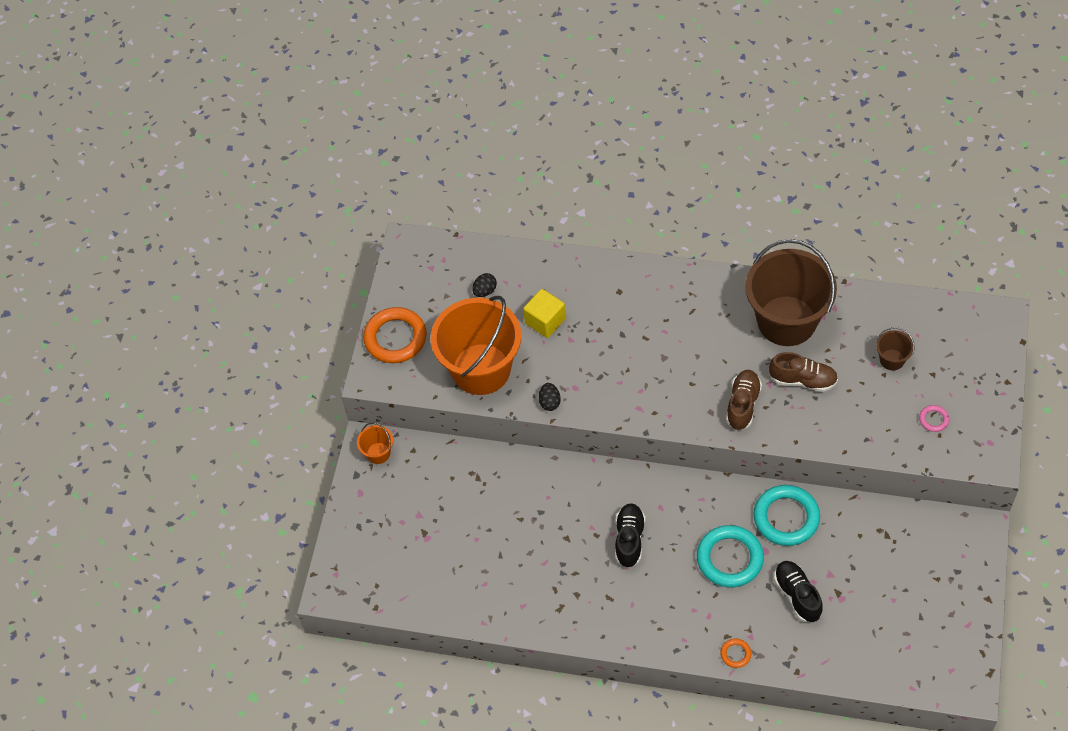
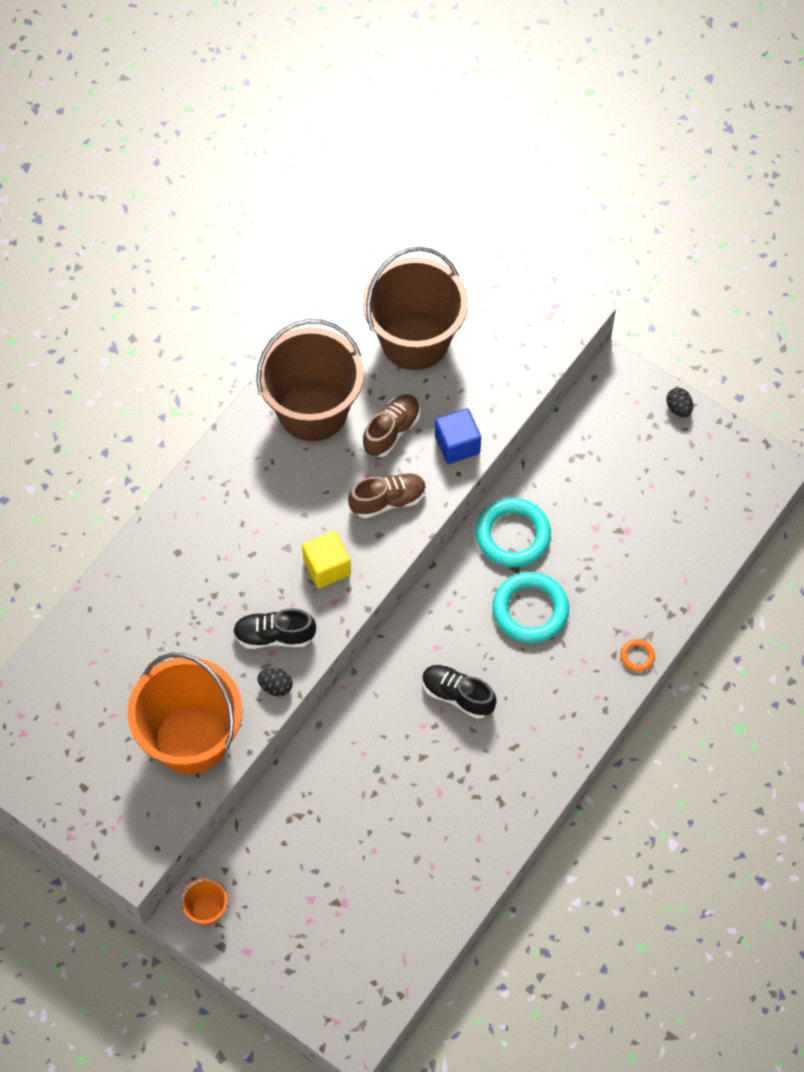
camera: 70 degrees left, 5 degrees up
(395, 338) = (95, 813): orange ring -> none
(485, 291) = (91, 689): black egg -> black egg (678, 408)
(545, 321) = (169, 644): yellow cube -> yellow cube (327, 567)
(743, 405) = (388, 500): brown shoe -> brown shoe turned 120 degrees clockwise
(797, 595) = (603, 568): black shoe -> black shoe (274, 636)
(820, 429) = (457, 444): none -> blue cube
(892, 359) = (415, 340): brown bucket -> brown bucket, size x2.43
(933, 419) = (503, 340): pink ring -> none

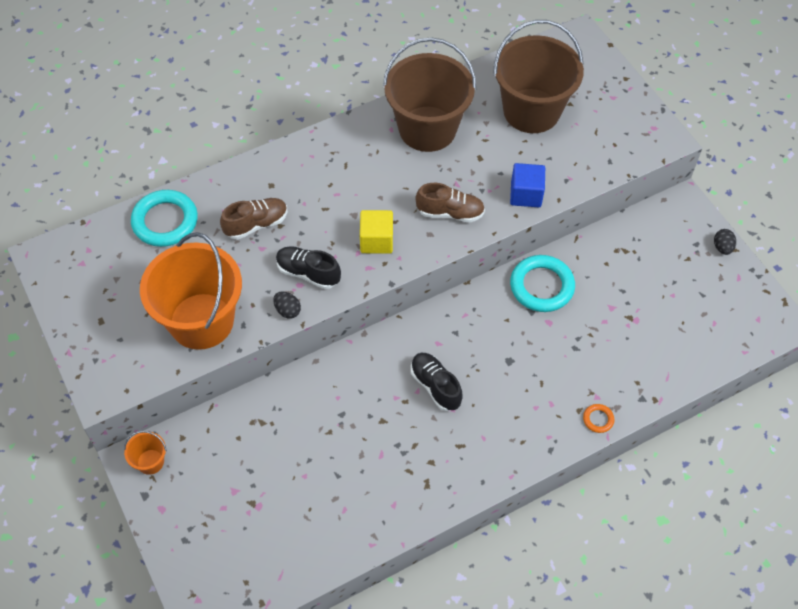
camera: 25 degrees right, 5 degrees down
(391, 431) = (479, 165): brown shoe -> brown shoe (256, 224)
(530, 610) = (527, 347): turquoise ring -> turquoise ring (165, 221)

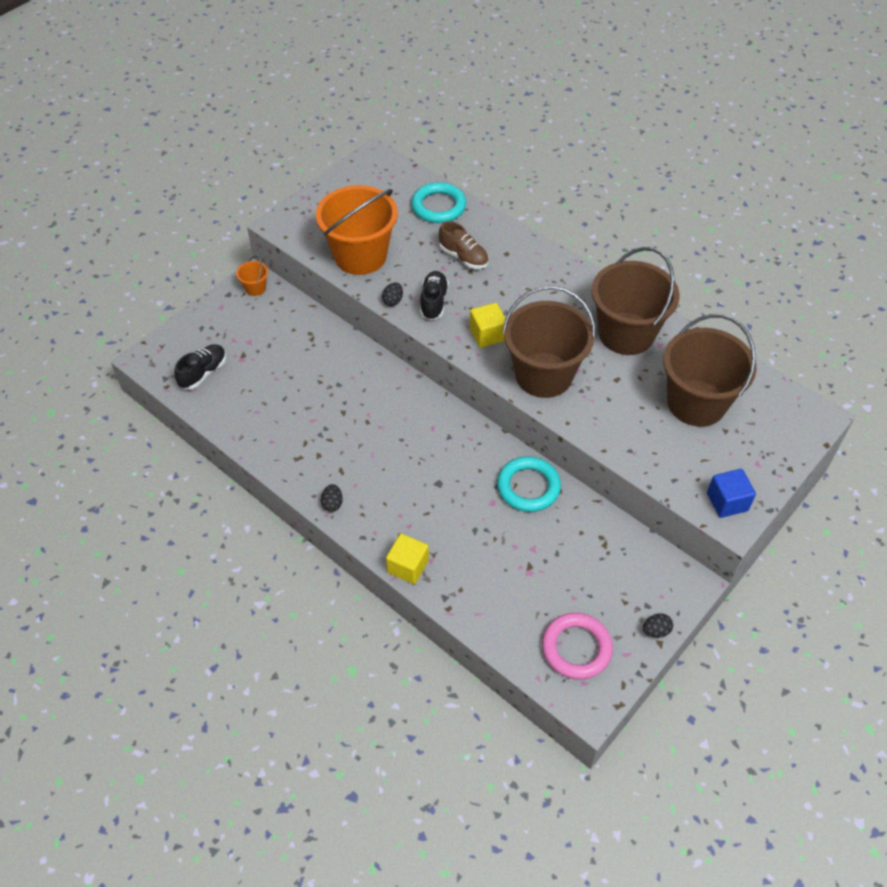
camera: 70 degrees right, 5 degrees down
(435, 386) = (390, 438): black shoe -> black shoe (203, 373)
(450, 213) = (543, 375): brown shoe -> brown bucket
(499, 466) = (332, 504): none -> black egg
(526, 194) = (595, 424): blue cube -> blue cube (727, 502)
(598, 419) = (408, 566): orange ring -> yellow cube
(723, 312) = (576, 648): none -> pink ring

